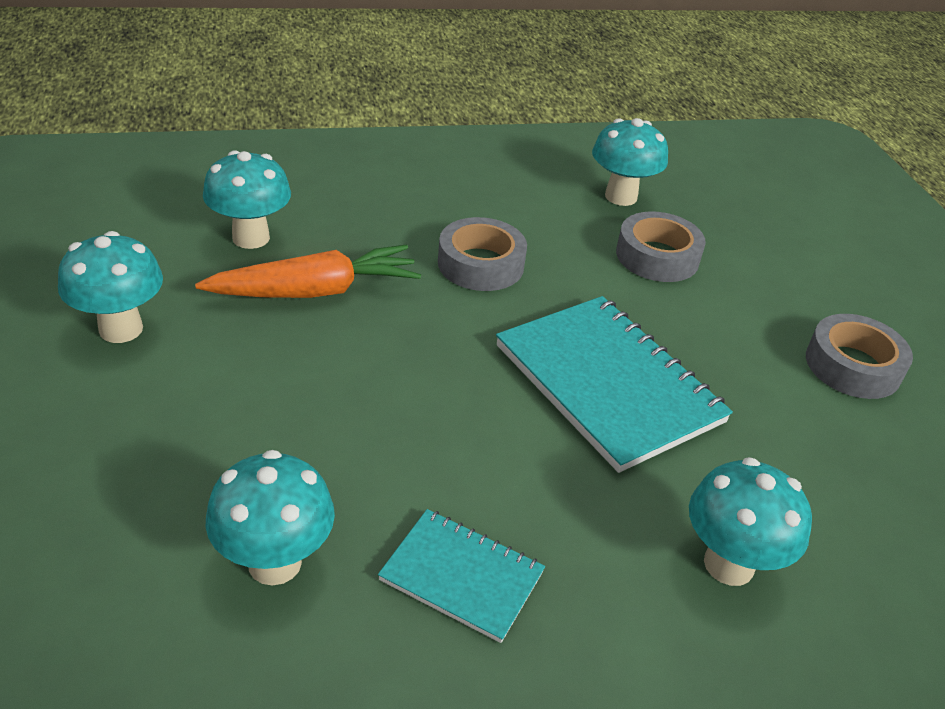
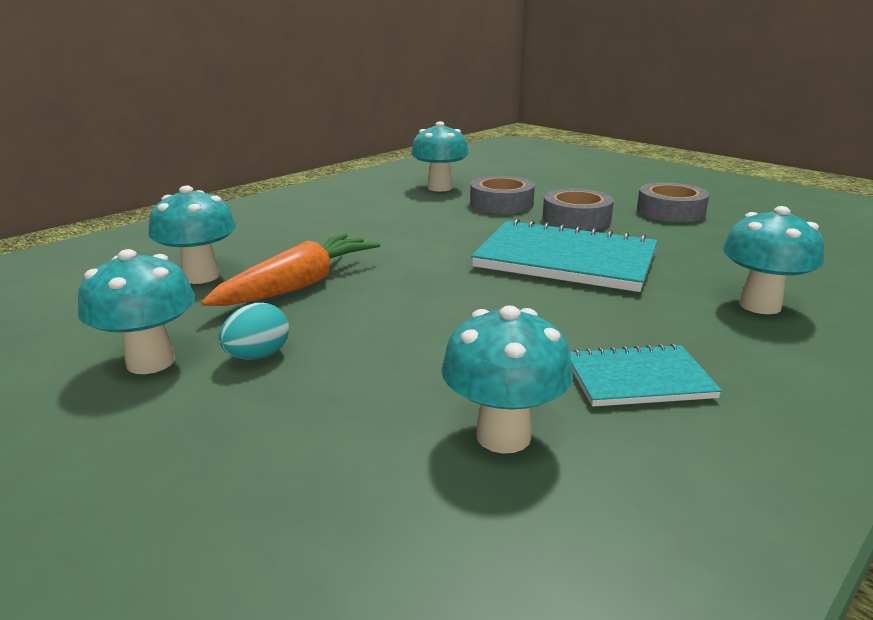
camera: 30 degrees left, 15 degrees down
(197, 365) = (258, 356): none -> turquoise egg
(480, 264) = (400, 237): grey tape -> grey tape (576, 218)

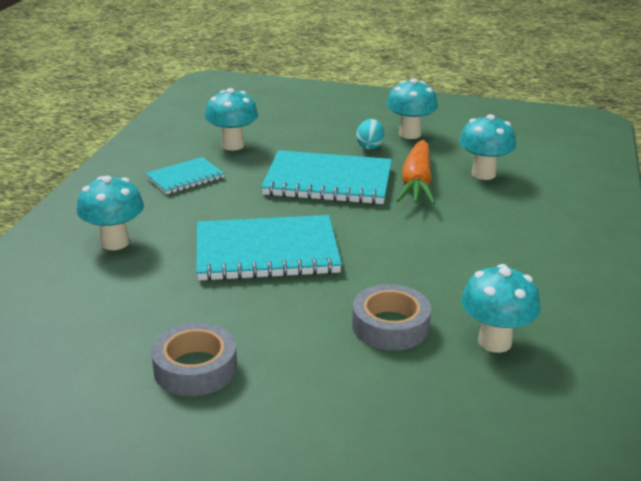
camera: 150 degrees right, 5 degrees up
(407, 315) = (328, 181): none -> turquoise notebook
(576, 218) = (292, 318): grey tape -> none

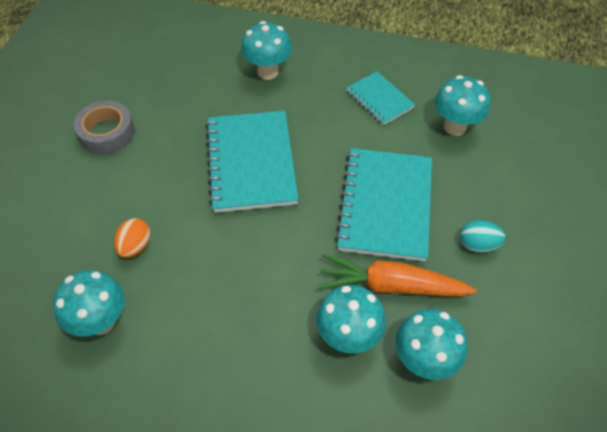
camera: 90 degrees right, 25 degrees up
(390, 326) = (135, 246): grey tape -> orange egg
(410, 134) = (523, 289): turquoise mushroom -> turquoise mushroom (348, 337)

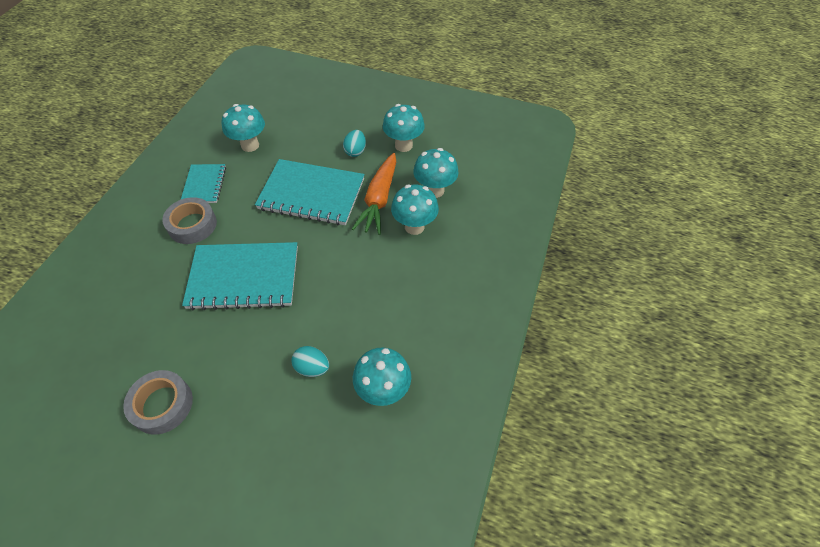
camera: 85 degrees left, 0 degrees up
(135, 246) = (312, 368): orange egg -> turquoise egg
(268, 72) = (136, 260): turquoise mushroom -> turquoise mushroom (403, 145)
(319, 103) = (192, 225): none -> grey tape
(379, 99) = (204, 185): turquoise notebook -> turquoise notebook turned 60 degrees counterclockwise

